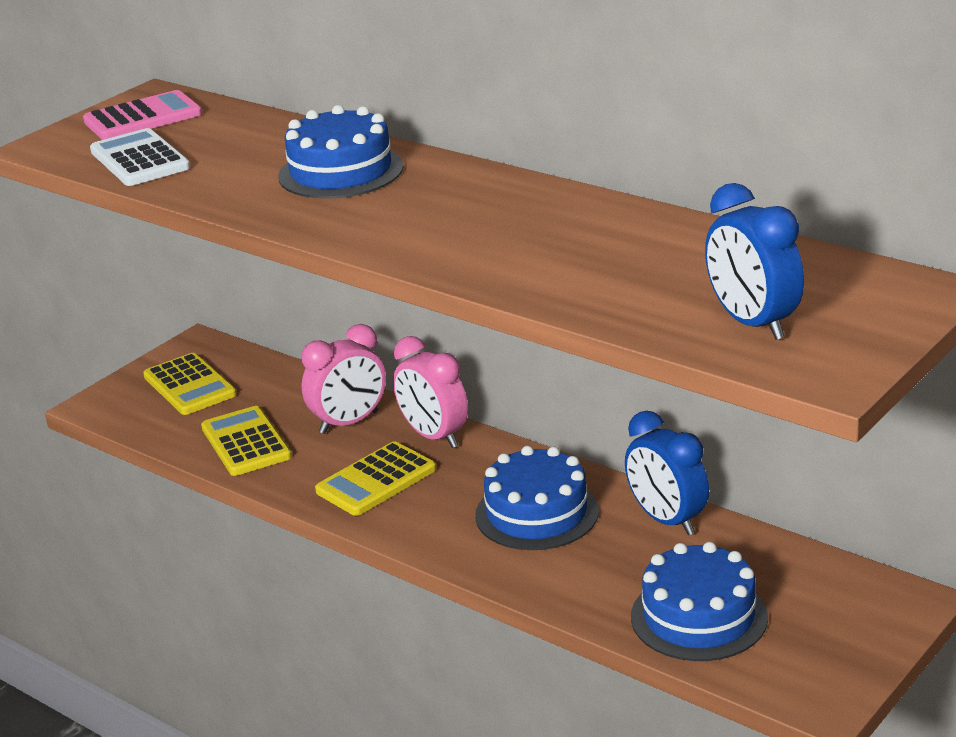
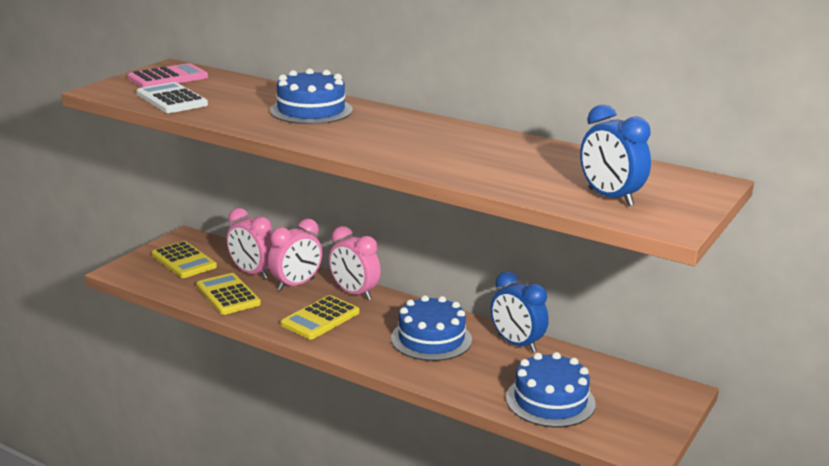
camera: 10 degrees left, 5 degrees down
(287, 404) = (252, 273): none -> pink clock

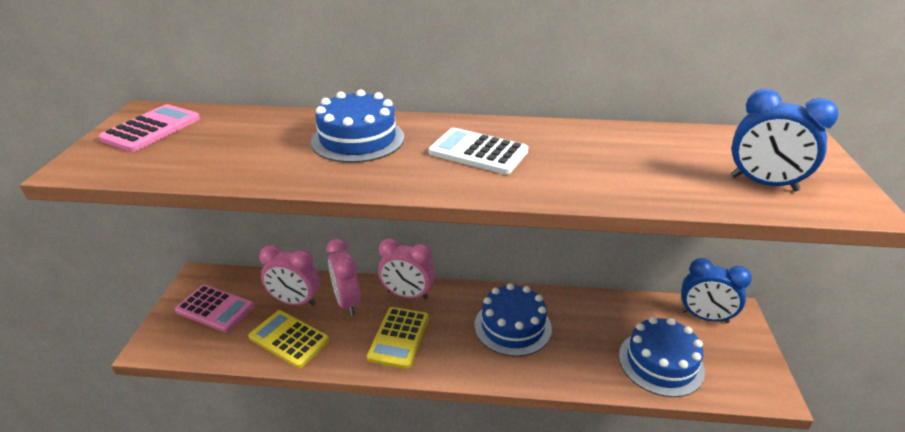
camera: 25 degrees left, 10 degrees up
(172, 99) = (182, 161): white calculator -> white calculator (478, 152)
(184, 261) = (215, 309): yellow calculator -> pink calculator
(296, 284) = (347, 302): pink clock -> pink clock turned 135 degrees clockwise
(517, 344) = (582, 306): blue clock -> blue clock (704, 317)

